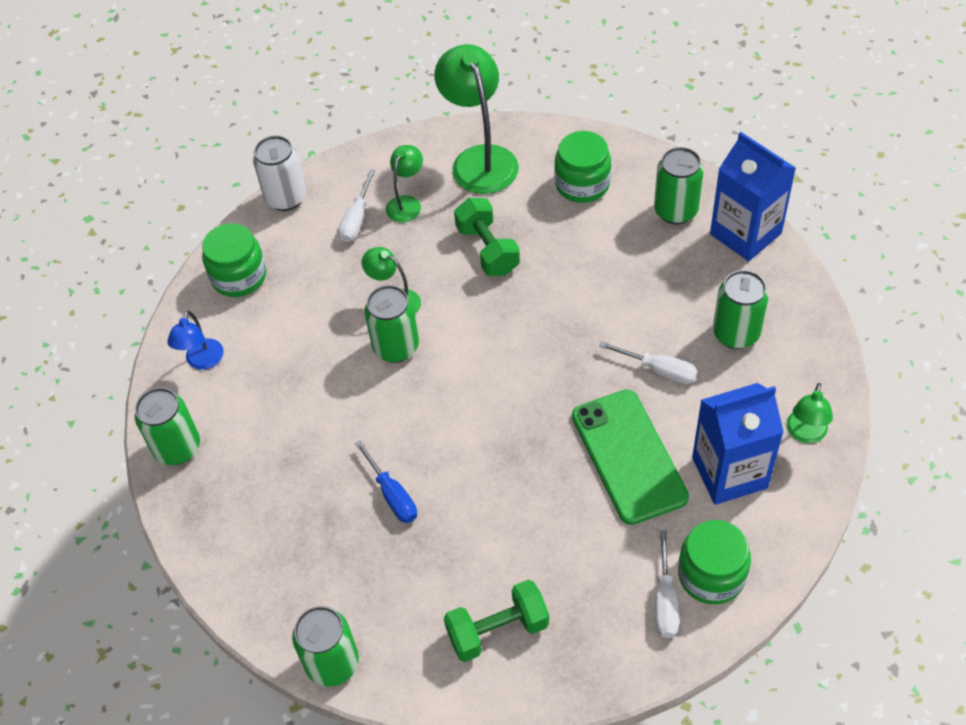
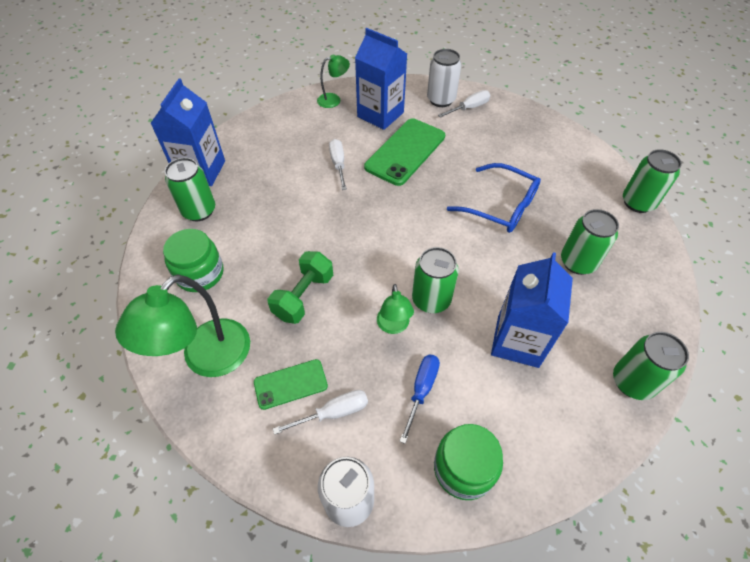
camera: 130 degrees left, 0 degrees up
(202, 361) = (559, 426): blue lamp -> none
(293, 387) = (517, 341): none -> blue carton
(392, 495) = (529, 234): blue screwdriver -> blue screwdriver (421, 390)
(406, 203) = (290, 384): green lamp -> green phone
(454, 498) = (501, 206): none -> blue glasses
(497, 630) = (547, 153): green dumbbell -> none
(711, 575) = (441, 100): green jar -> white can
(736, 333) = (286, 145): green can -> green can (578, 262)

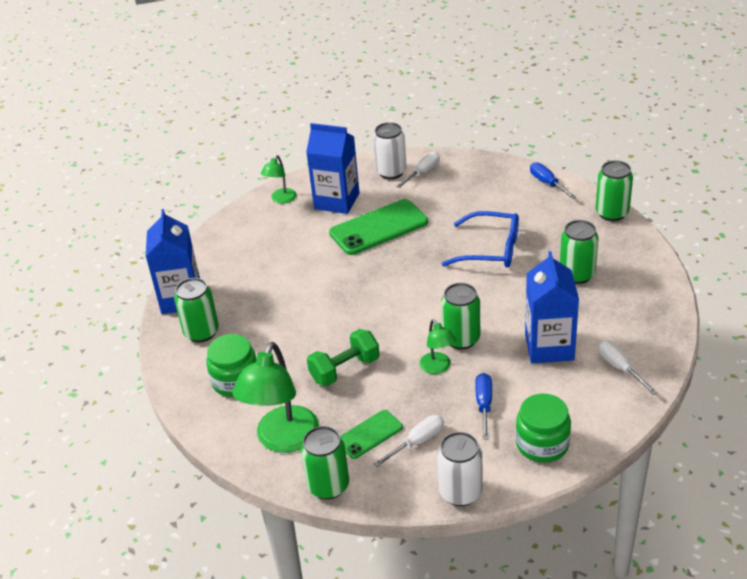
camera: 15 degrees left, 15 degrees down
(303, 296) = (345, 370): green dumbbell -> green dumbbell turned 45 degrees clockwise
(334, 99) = (281, 199): green lamp -> green lamp turned 150 degrees clockwise
(338, 164) = (318, 255): white screwdriver -> white screwdriver (619, 367)
(405, 151) = (378, 227): green phone -> green phone turned 45 degrees clockwise
(583, 151) = (547, 183): none -> blue screwdriver
(632, 382) = (653, 347): green can -> green can (328, 486)

